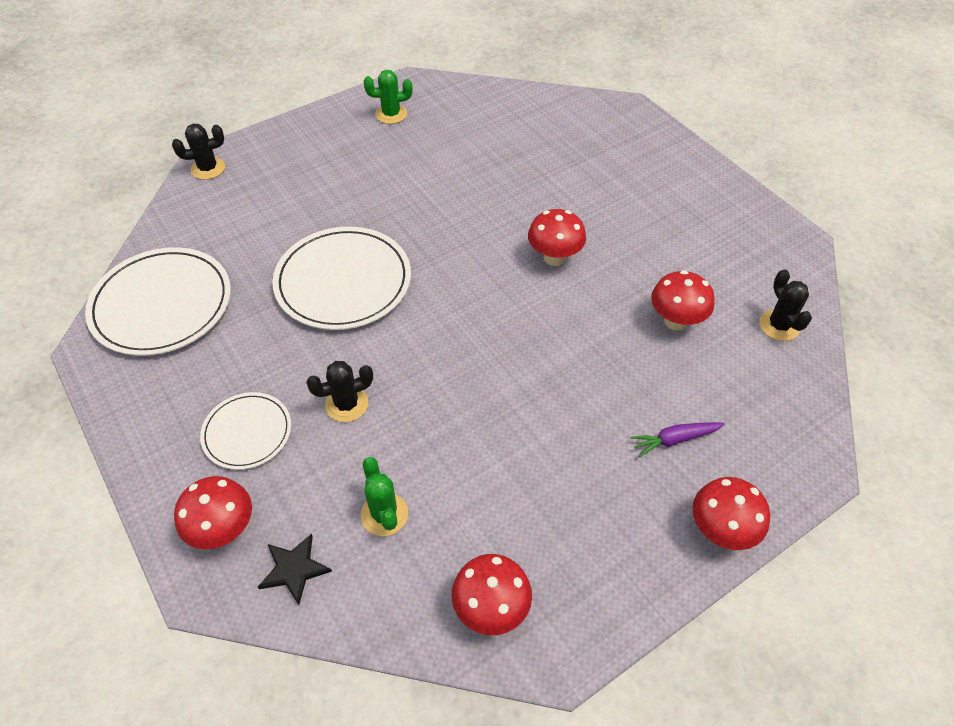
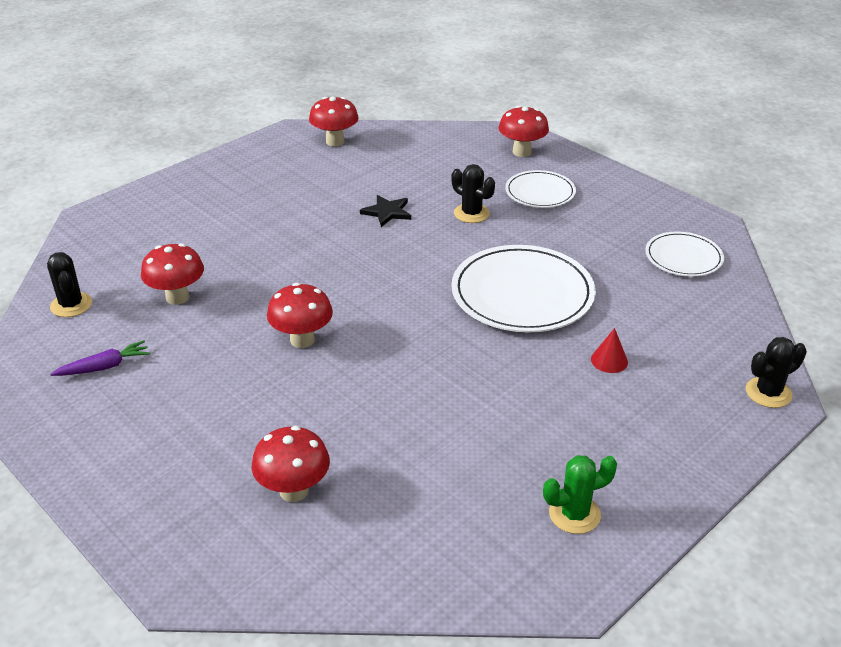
camera: 170 degrees right, 15 degrees down
(162, 304) = (683, 257): white plate -> white plate, size x0.57
(294, 569) = (465, 143): black star -> black star (387, 212)
(306, 207) = (609, 360): none -> red cone
(346, 404) = (471, 213): black cactus -> black cactus turned 75 degrees clockwise
(384, 514) = (416, 167): green cactus -> none
(675, 440) = (198, 221): purple carrot -> purple carrot (104, 367)
(720, 530) = (177, 182): red mushroom -> red mushroom (294, 491)

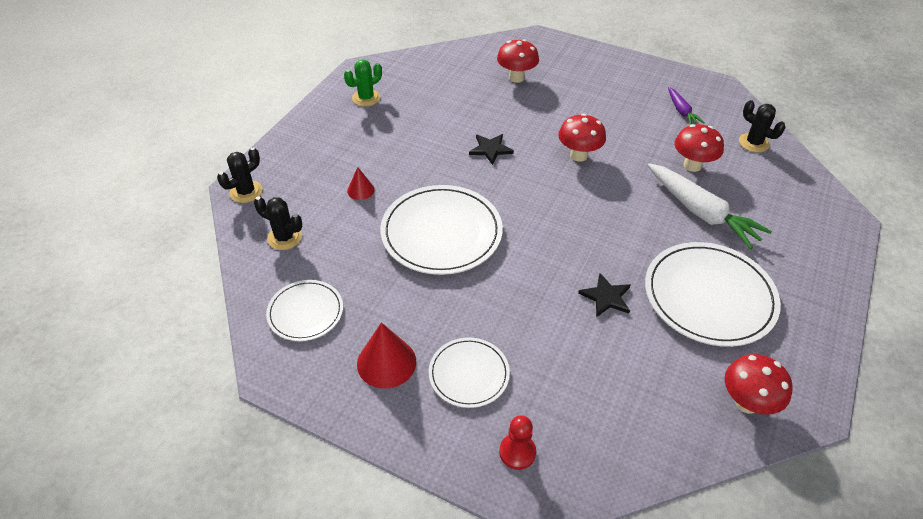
camera: 160 degrees right, 10 degrees up
(104, 367) = (681, 111): purple carrot -> purple carrot turned 60 degrees counterclockwise
(225, 253) = (701, 212): none -> white carrot
(294, 195) = (709, 296): none -> white plate
(413, 375) = (490, 149): none -> black star
(471, 213) = (525, 318): black cactus -> black cactus (284, 237)
(522, 152) = (517, 452): red mushroom -> red pawn
(609, 211) = (386, 362): none -> red cone

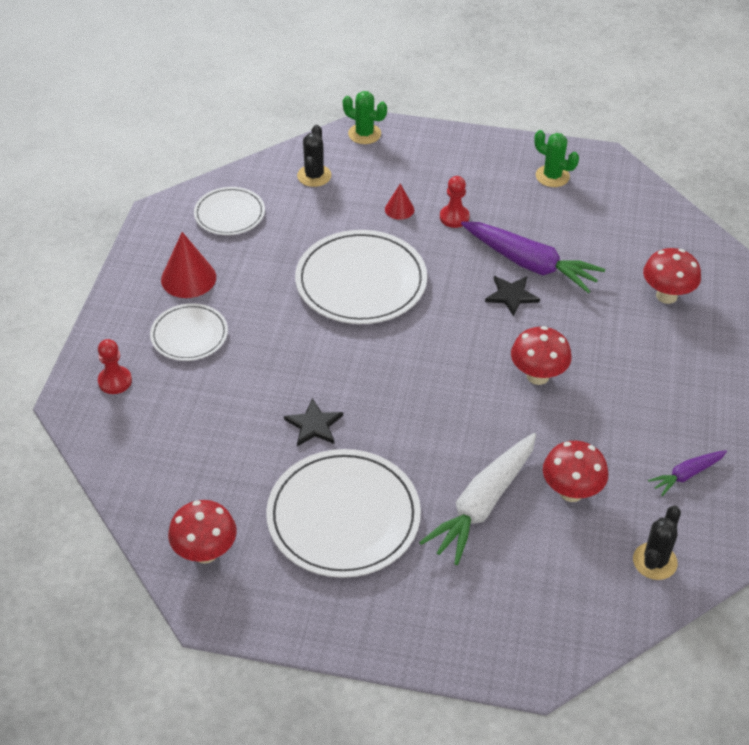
camera: 75 degrees right, 0 degrees up
(246, 192) = (364, 134): black cactus -> green cactus
(387, 160) = (454, 217): none -> red pawn
(459, 132) = (529, 264): none -> purple carrot

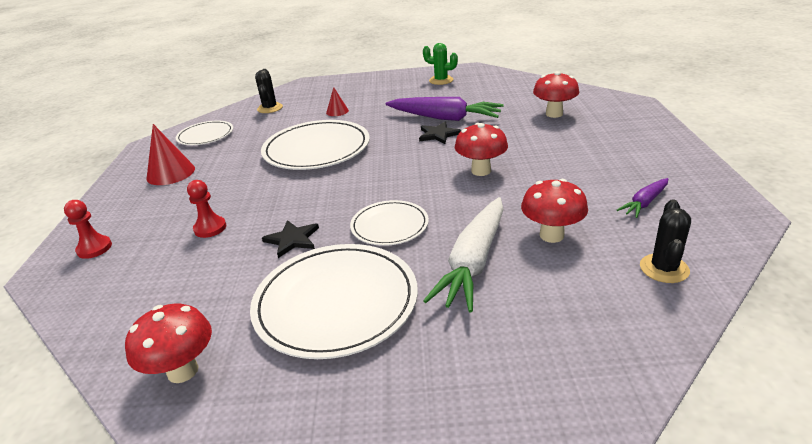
camera: 10 degrees left, 15 degrees down
(189, 335) = (170, 205): white plate -> white plate (389, 225)
(364, 134) = (303, 86): green cactus -> none
(454, 217) = (379, 108): red pawn -> red pawn (210, 228)

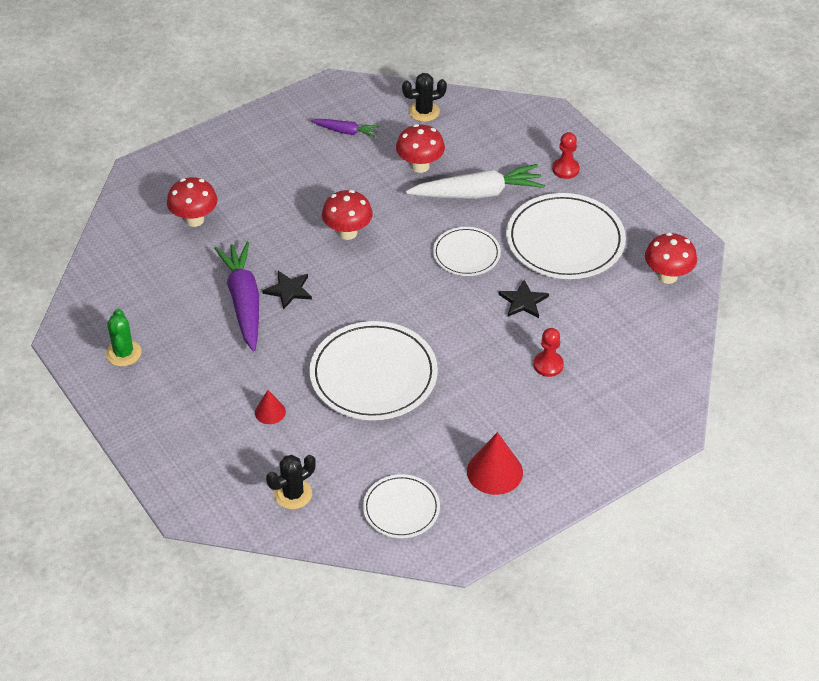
camera: 125 degrees left, 15 degrees up
(94, 248) = (627, 425): red pawn -> red pawn (565, 169)

